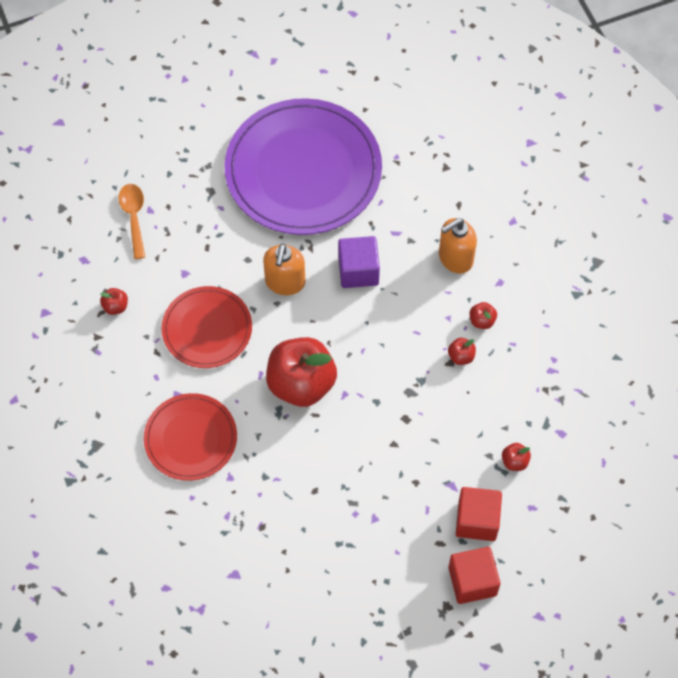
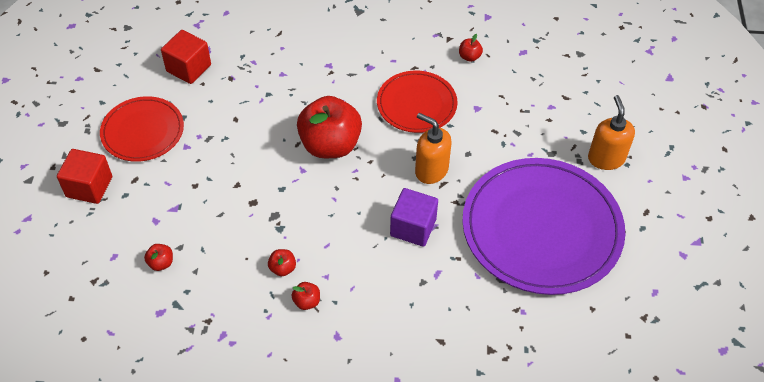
camera: 115 degrees right, 10 degrees down
(134, 217) = (549, 94): orange spoon -> none
(190, 438) = (328, 62): red plate -> red plate (143, 131)
(455, 258) = (383, 310): orange soap dispenser -> orange soap dispenser (606, 158)
(477, 520) = (133, 212): red cube -> red cube (188, 68)

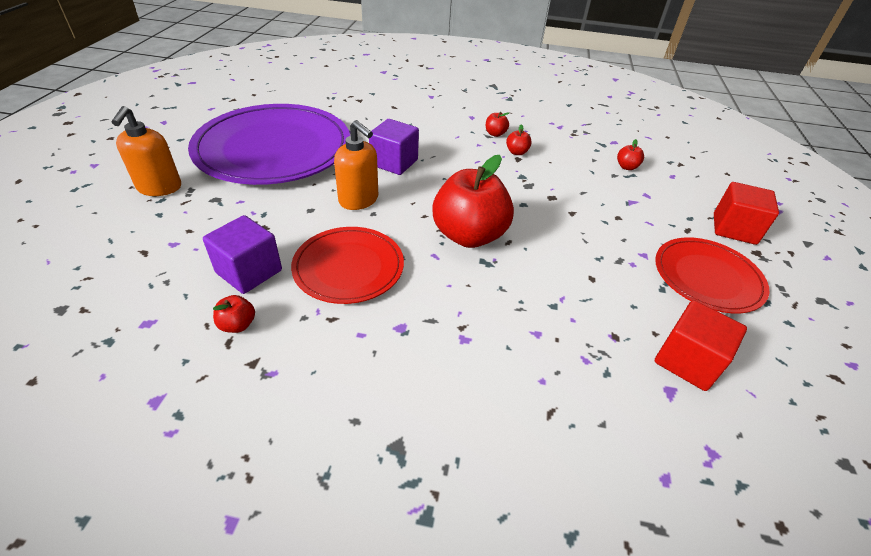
camera: 175 degrees left, 10 degrees down
(484, 92) = (249, 271): none -> purple cube

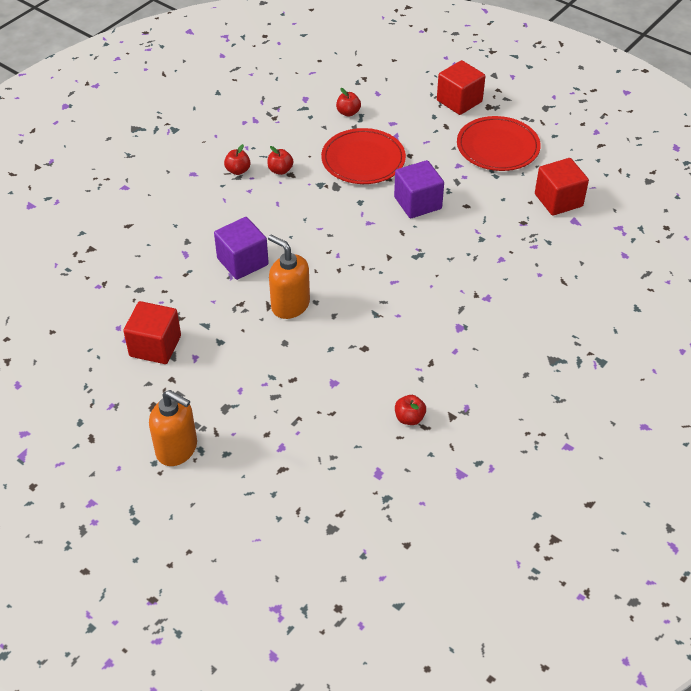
camera: 60 degrees left, 5 degrees up
(249, 271) = (350, 401): purple cube -> purple cube (417, 203)
(273, 148) = (155, 346): purple plate -> red cube
(348, 267) = (379, 337): red plate -> red plate (363, 159)
(359, 200) = (290, 305): orange soap dispenser -> orange soap dispenser turned 120 degrees counterclockwise
(469, 235) = (381, 252): red apple -> none

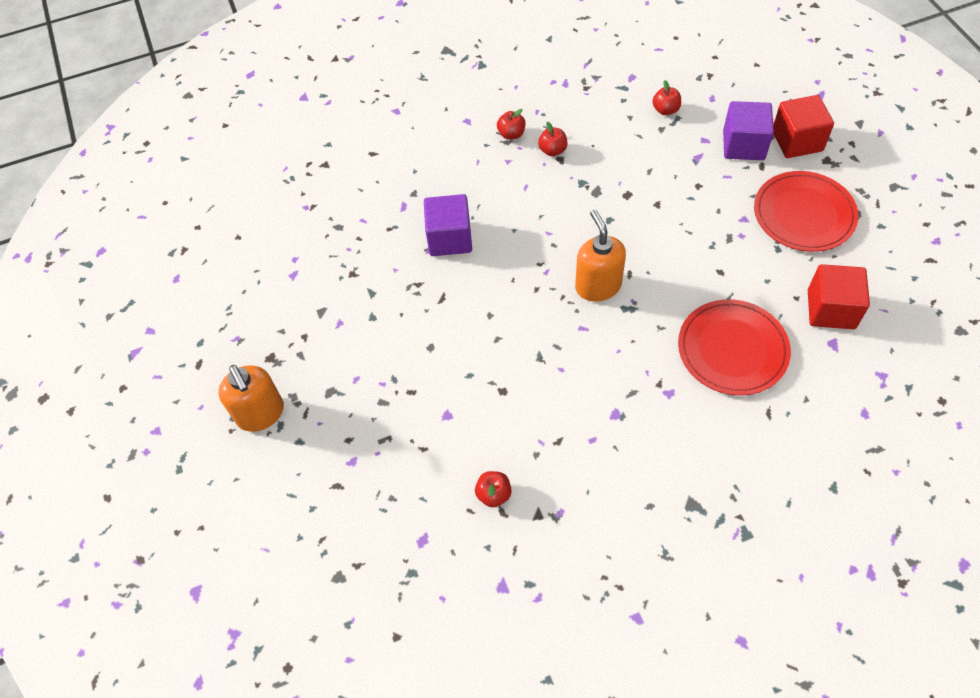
camera: 35 degrees right, 10 degrees up
(155, 346) = (313, 294): red cube -> none
(290, 305) = (462, 307): orange soap dispenser -> orange soap dispenser (598, 286)
(363, 159) = (645, 171): red plate -> red plate (732, 349)
(417, 203) = (669, 246): purple cube -> purple cube (743, 145)

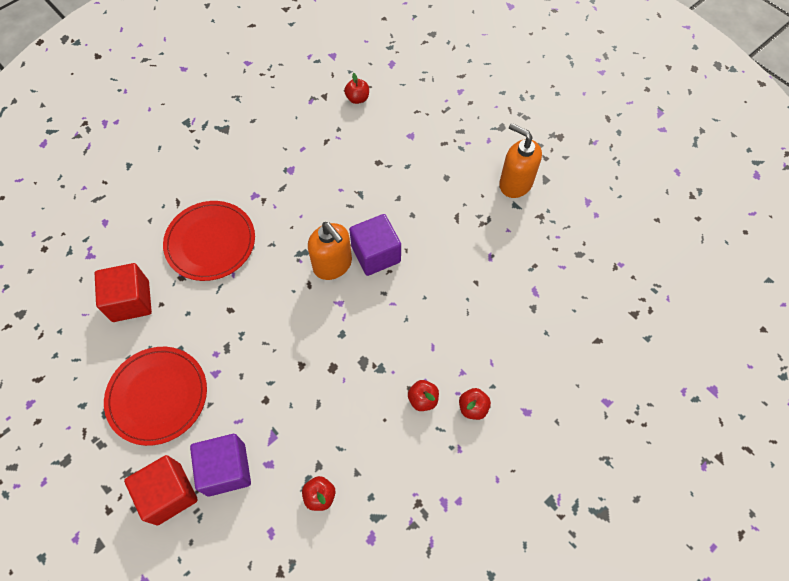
camera: 155 degrees right, 5 degrees up
(260, 414) = (540, 100): orange soap dispenser -> orange soap dispenser (515, 183)
(450, 238) = (477, 271): purple cube -> purple cube (376, 254)

